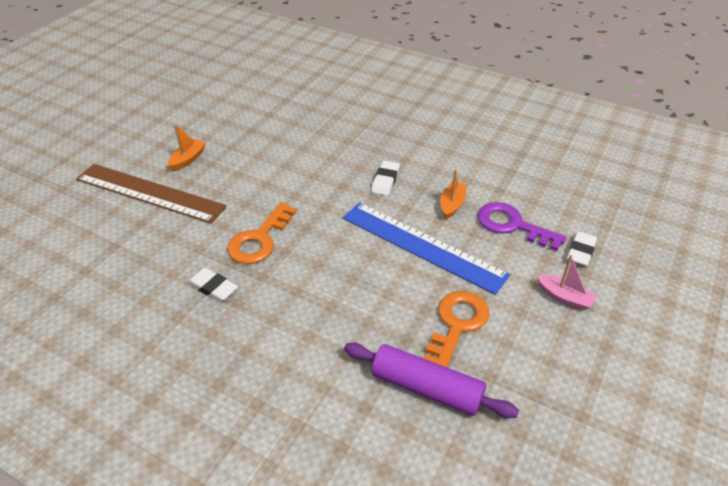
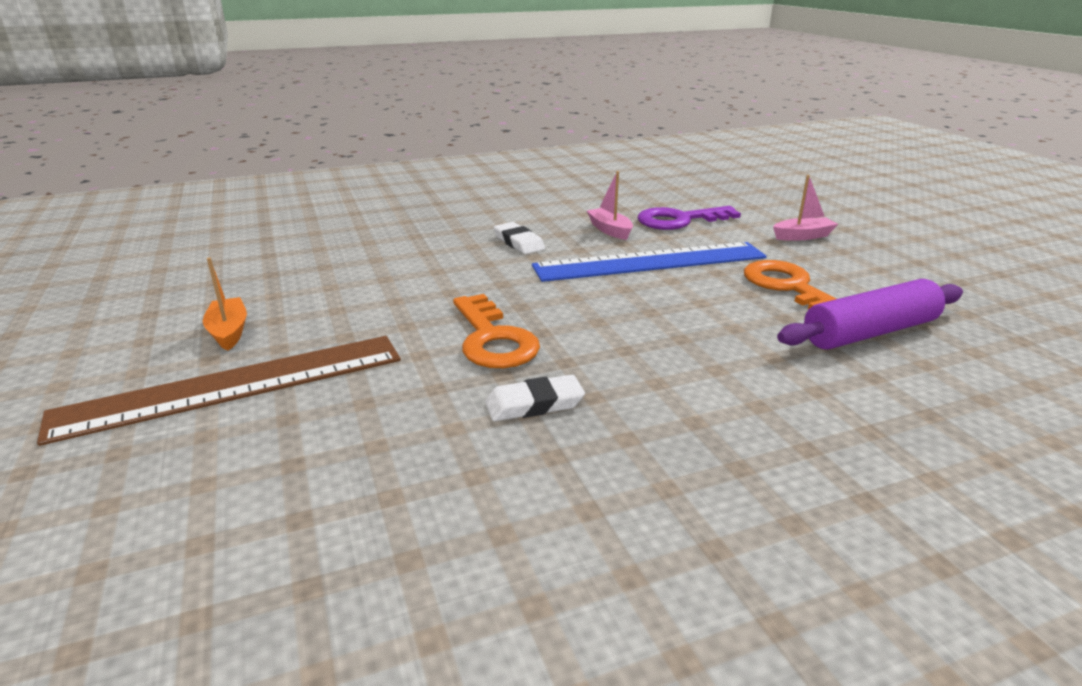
camera: 50 degrees left, 15 degrees down
(452, 204) = (610, 230): orange boat -> pink boat
(581, 251) = (751, 212): white eraser -> none

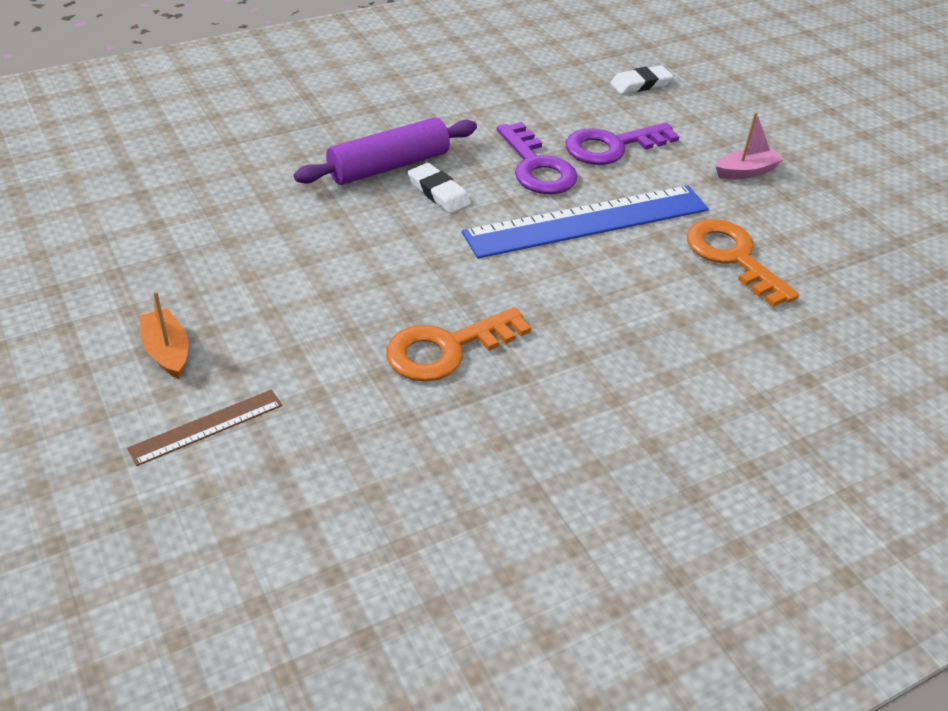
camera: 10 degrees left, 15 degrees up
(233, 386) = (206, 427): brown ruler -> brown ruler, size x0.47
(493, 339) = (446, 349): orange key -> orange key turned 90 degrees clockwise
(534, 404) = (505, 432): white eraser -> white eraser (640, 84)
(610, 230) = (537, 167): pink boat -> purple key
(869, 332) = (808, 321): purple rolling pin -> purple rolling pin (388, 166)

